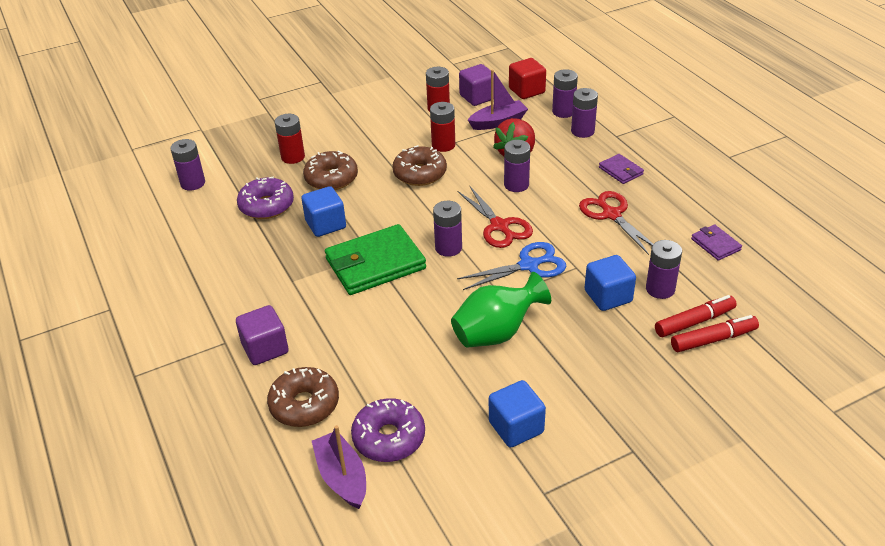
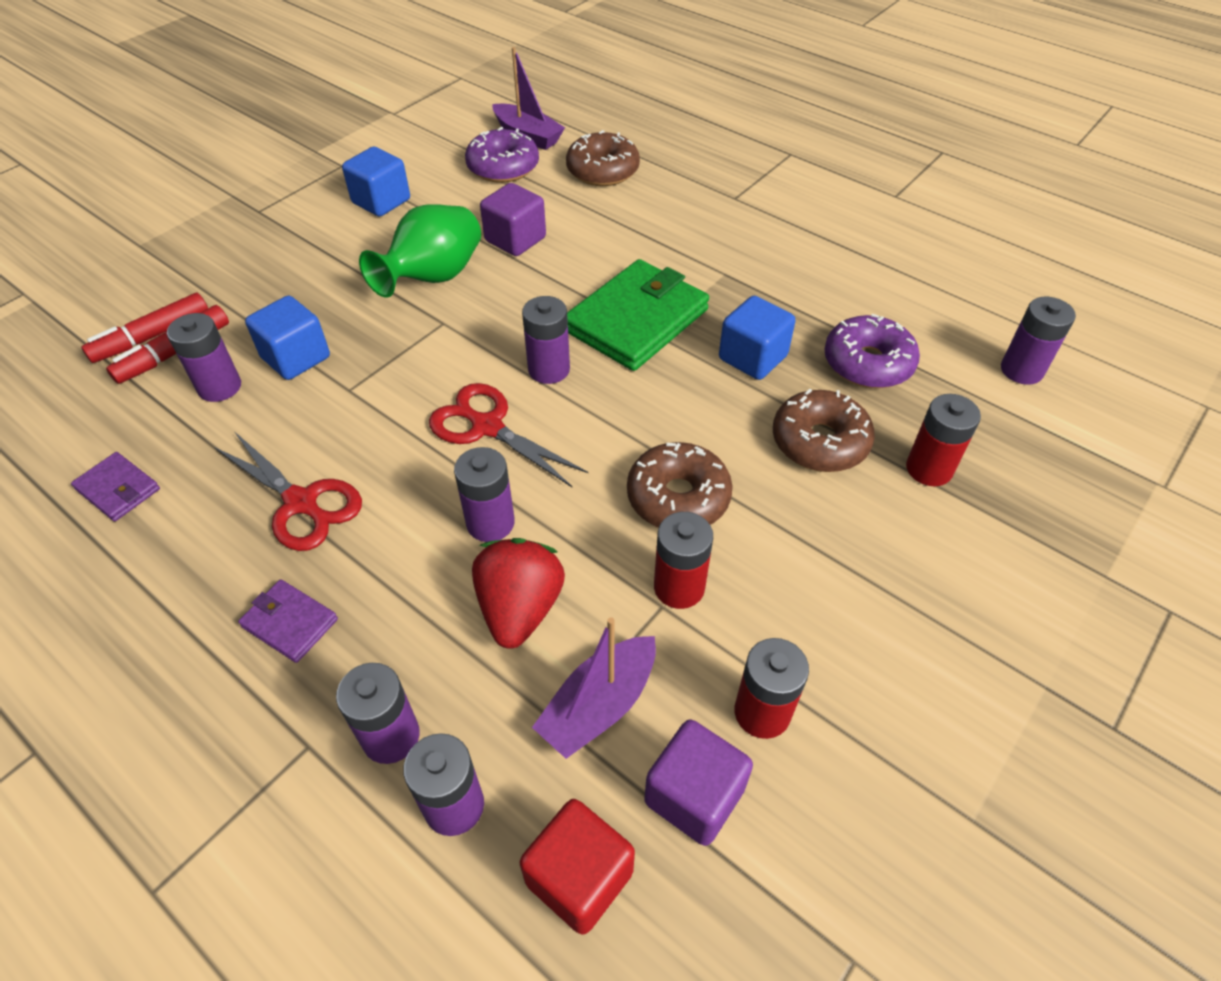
camera: 155 degrees right, 10 degrees up
(265, 348) = (686, 202): purple cube -> purple cube (515, 239)
(529, 265) = (419, 373): blue scissors -> none

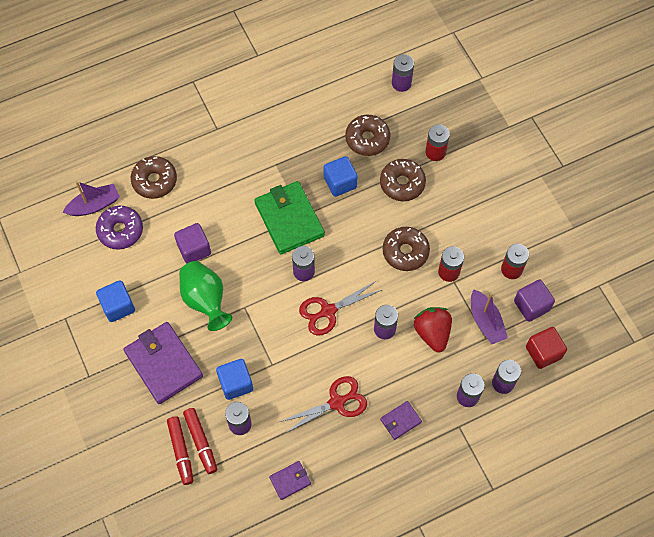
camera: 65 degrees left, 15 degrees up
(303, 271) = (163, 364): none -> purple wallet
(520, 608) = (432, 333): red strawberry -> red strawberry turned 45 degrees clockwise
(867, 363) = (367, 139): purple donut -> brown donut

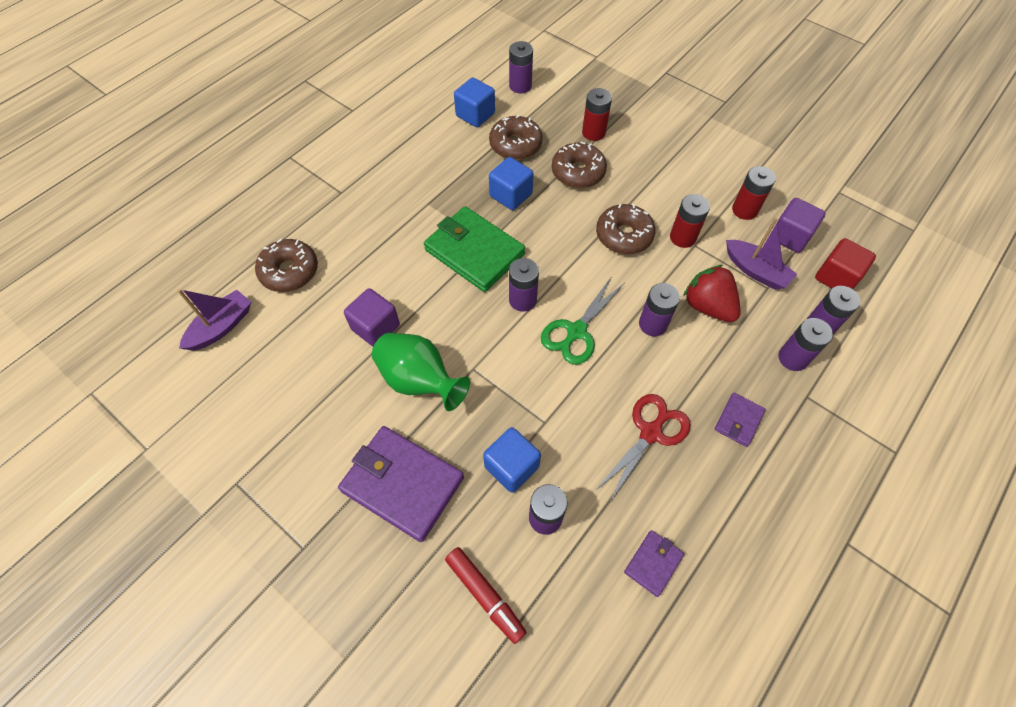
camera: 25 degrees left, 5 degrees down
(118, 306) = (306, 436): blue cube -> blue cube (475, 115)
(120, 230) = (269, 343): purple donut -> none
(201, 442) = (505, 567): red marker -> none
(328, 311) = (576, 332): red scissors -> green scissors

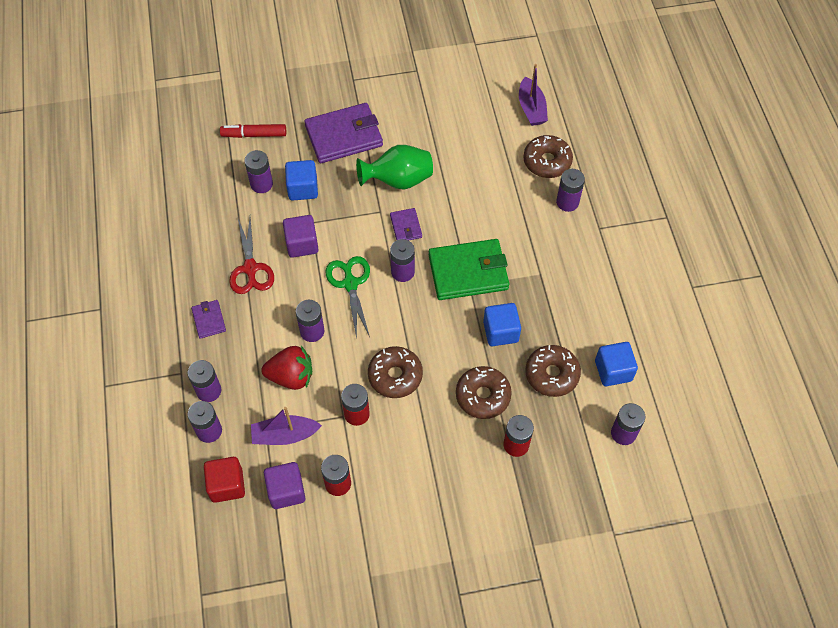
camera: 130 degrees right, 0 degrees up
(329, 228) = (567, 202): none -> purple battery
(375, 327) = (458, 181): purple cube -> purple cube (302, 244)
(653, 563) = (191, 212): purple wallet -> purple wallet (406, 226)

